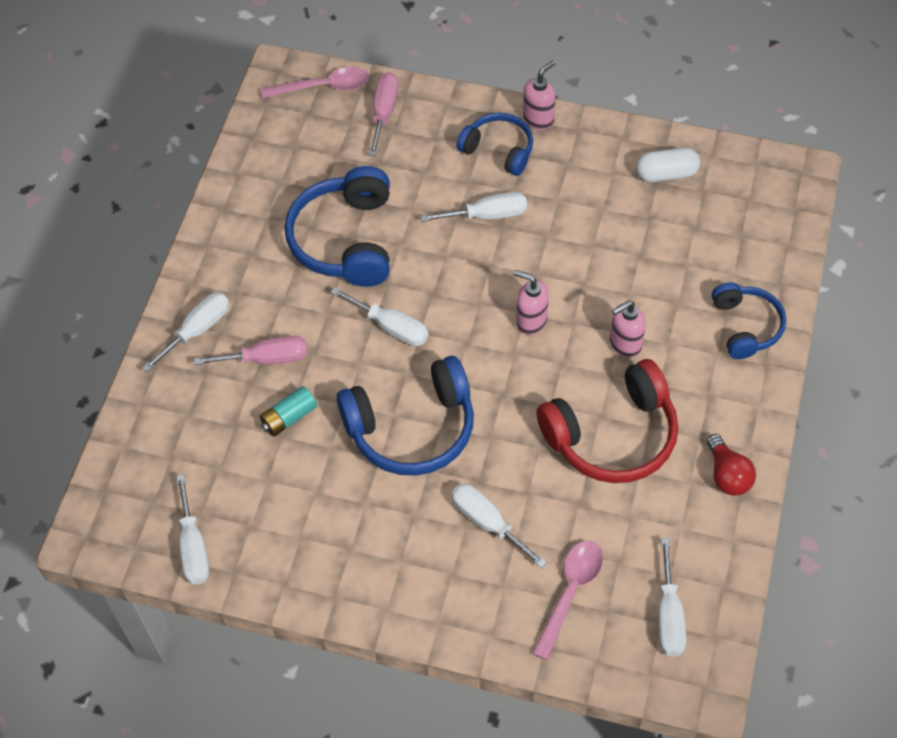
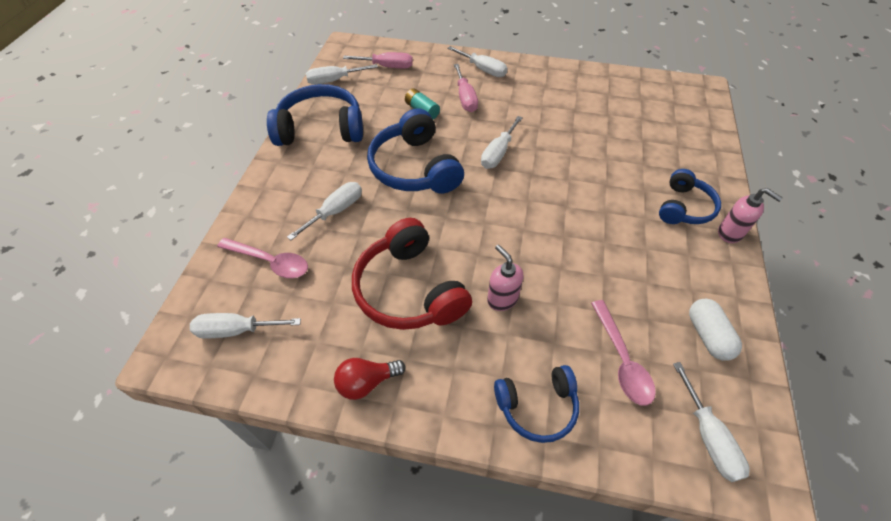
camera: 85 degrees right, 5 degrees down
(323, 87) = (701, 108): pink spoon -> pink spoon (622, 360)
(345, 240) = (568, 126): blue headphones -> blue headphones (321, 128)
(384, 112) = (692, 139): pink screwdriver -> pink screwdriver (387, 67)
(487, 215) = (614, 202): white screwdriver -> white screwdriver (708, 437)
(531, 321) = (516, 232): pink soap dispenser -> none

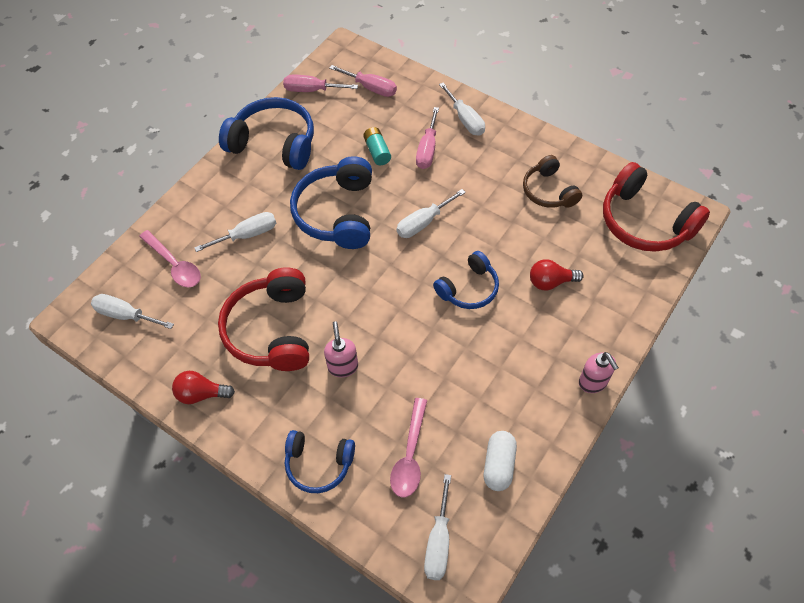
camera: 25 degrees right, 5 degrees up
(334, 80) = (312, 90): white screwdriver -> pink screwdriver
(585, 101) = (548, 191): none -> brown headphones
(636, 166) = (550, 282): none -> red light bulb
(674, 102) = (645, 222): none -> red headphones
(684, 207) = (567, 341): blue headphones -> blue headphones (469, 288)

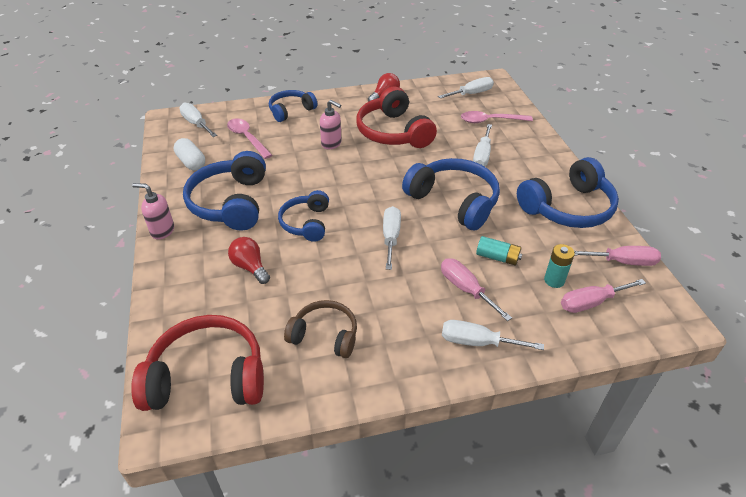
camera: 130 degrees right, 15 degrees down
(271, 330) = (393, 132): red headphones -> red headphones turned 150 degrees counterclockwise
(312, 90) = (622, 262): pink screwdriver -> pink screwdriver turned 45 degrees clockwise
(369, 113) = (554, 280): none -> turquoise battery
(508, 367) = (230, 203): none -> blue headphones
(550, 282) = (250, 267): red light bulb -> red light bulb turned 75 degrees counterclockwise

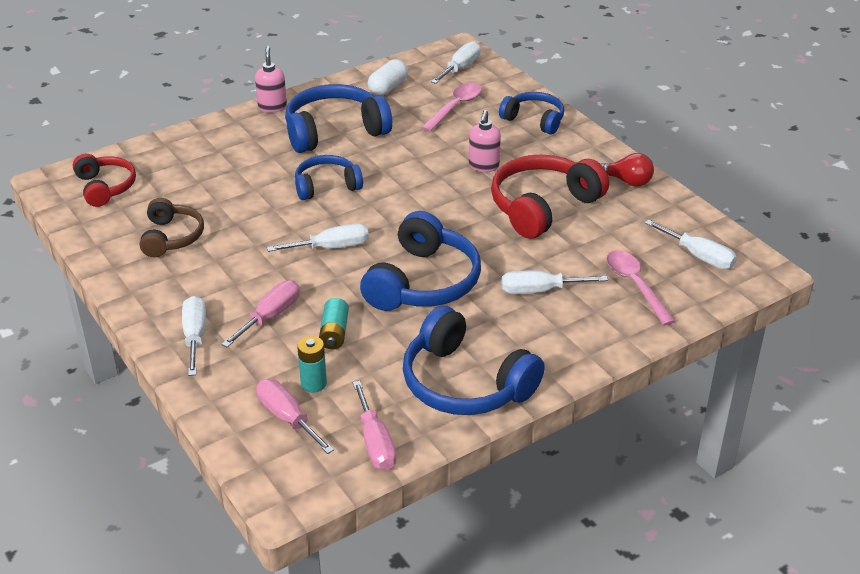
camera: 70 degrees right, 5 degrees down
(207, 376) = (105, 187): red headphones -> red headphones, size x0.61
(250, 267) = (244, 170): red light bulb -> none

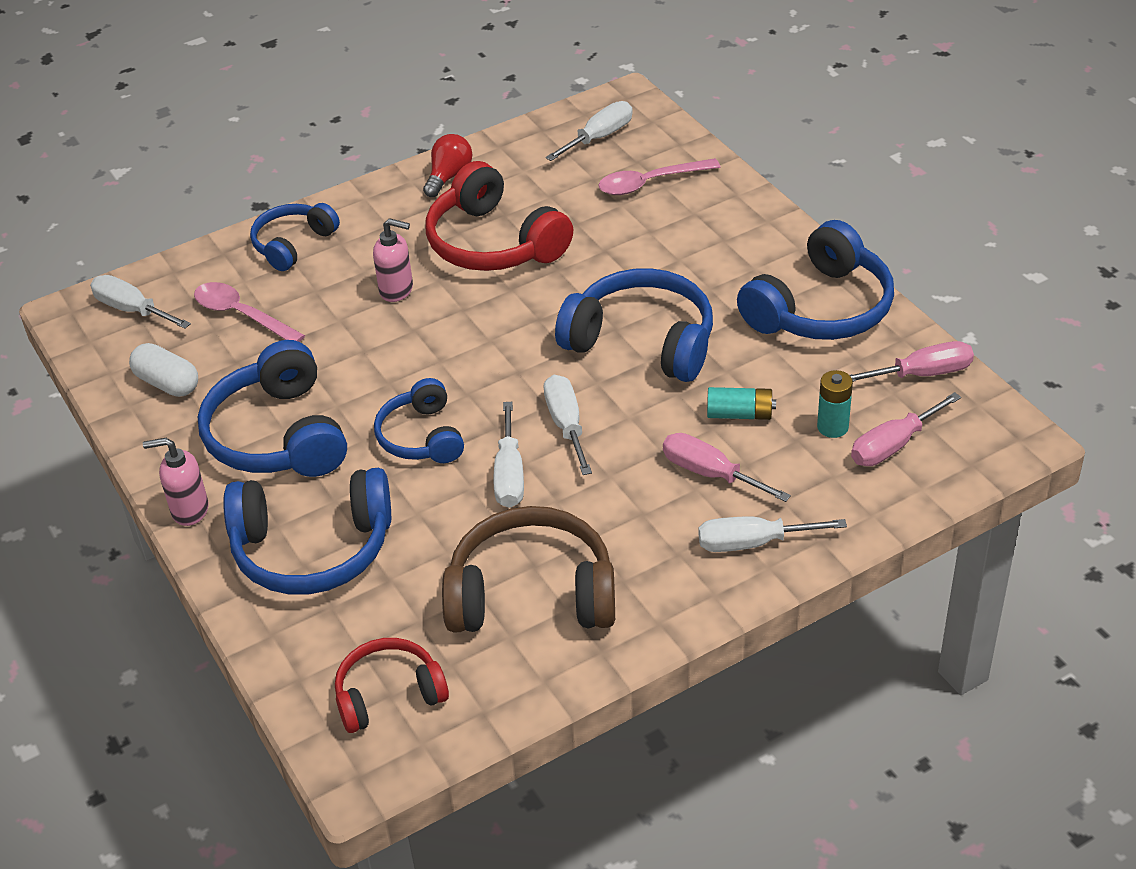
camera: 85 degrees left, 5 degrees up
(172, 237) = (532, 593): brown headphones -> brown headphones, size x1.64
(230, 152) = (312, 549): none -> blue headphones
(539, 290) = (658, 251): white screwdriver -> white screwdriver (509, 475)

